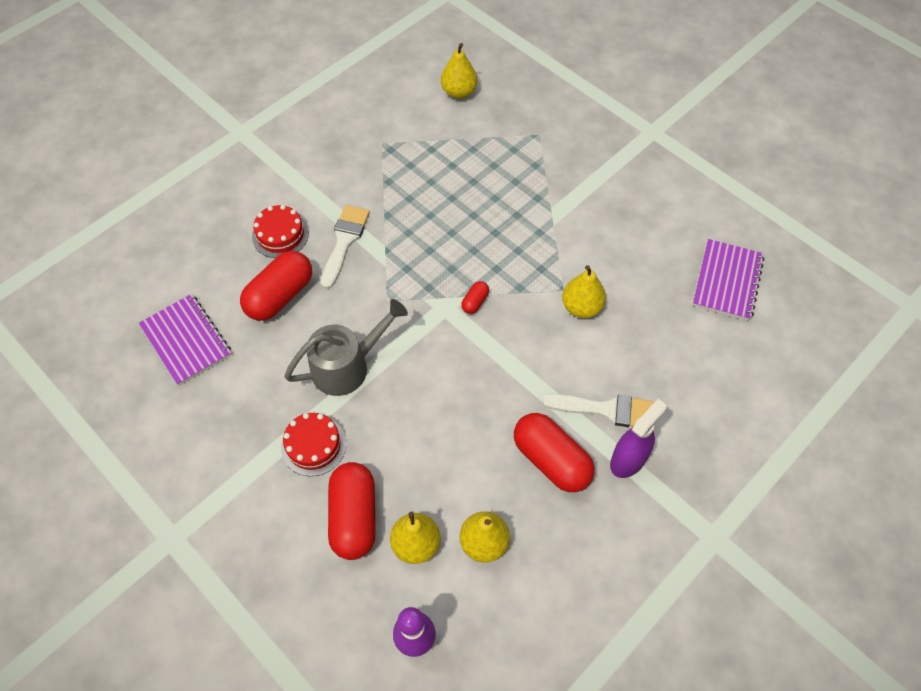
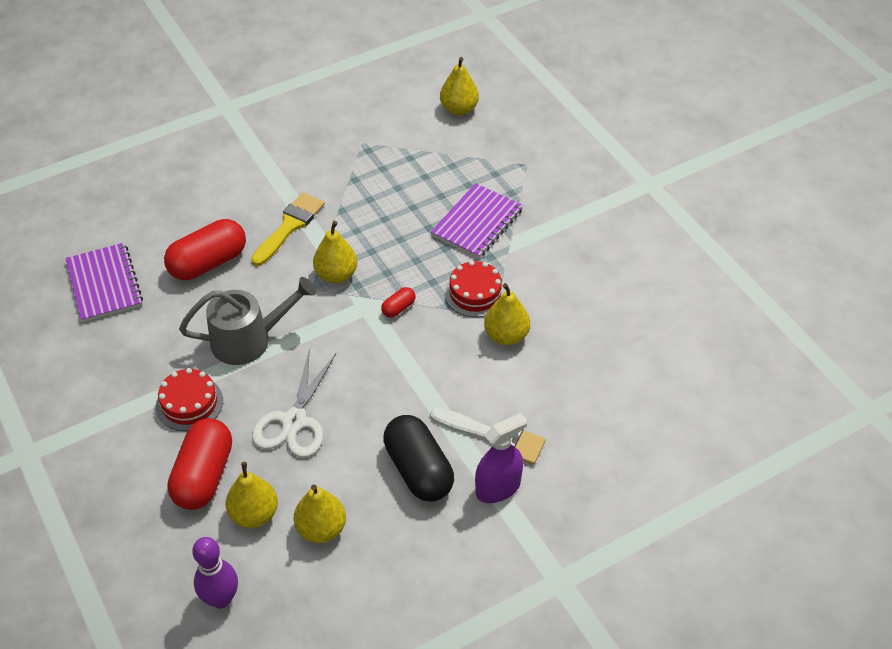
camera: 15 degrees right, 10 degrees down
(280, 235) = (229, 208): red cake -> red cake (475, 293)
(344, 241) = (290, 226): white brush -> yellow brush
(405, 281) = (336, 275): none -> yellow pear
(420, 439) = (294, 421): none -> white scissors
(551, 460) = (418, 470): red capsule -> black capsule
(727, 281) = (672, 343): purple notebook -> purple notebook (477, 222)

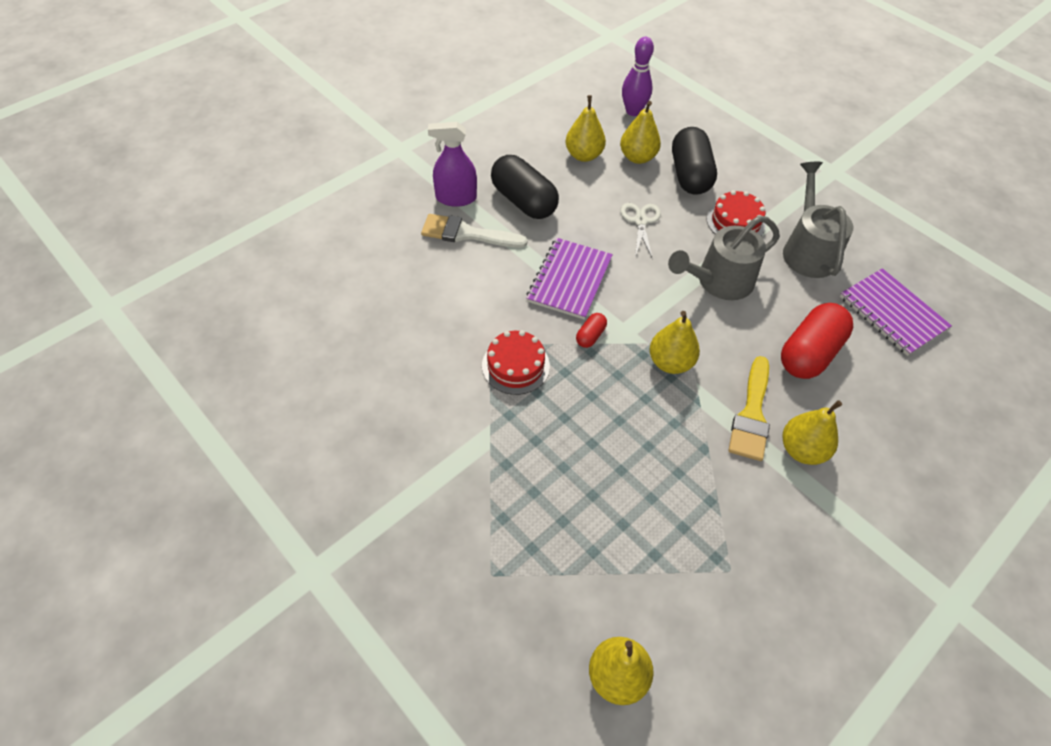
camera: 165 degrees right, 5 degrees up
(135, 358) = (807, 250): none -> grey watering can
(204, 476) = (690, 175): red capsule -> black capsule
(294, 421) = (640, 221): white scissors -> white scissors, size x0.66
(477, 222) = (536, 460): purple notebook -> purple notebook (570, 280)
(498, 488) = (456, 198): purple spray bottle -> purple spray bottle turned 45 degrees clockwise
(506, 335) = (473, 324): yellow pear -> yellow pear (802, 450)

